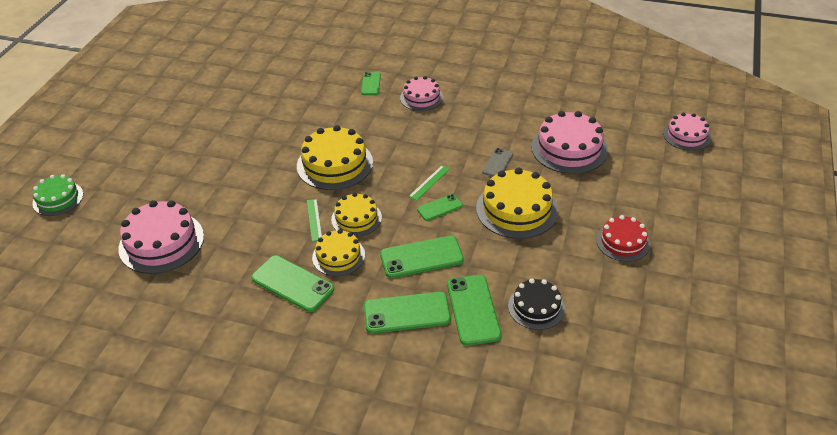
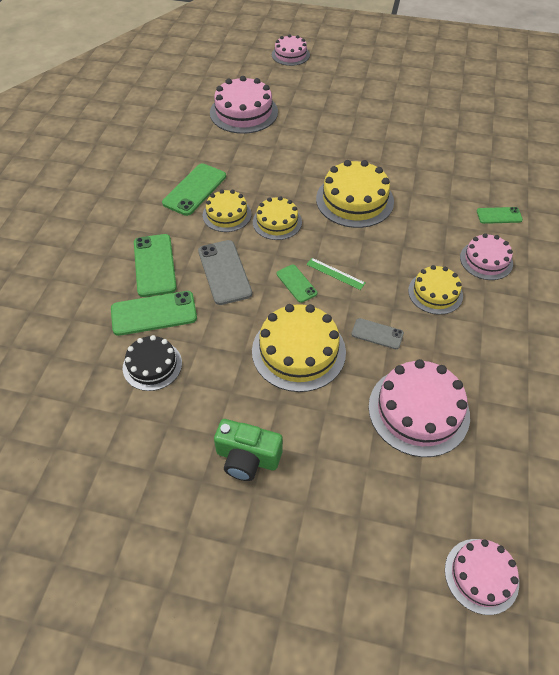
camera: 85 degrees right, 10 degrees up
(58, 199) = (290, 55): green cake -> pink cake
(314, 219) = (274, 194): green ruler -> none
(421, 257) = (224, 272): green phone -> grey phone
(455, 128) = (435, 293): none -> yellow cake
(622, 242) = (247, 458): red cake -> green camera

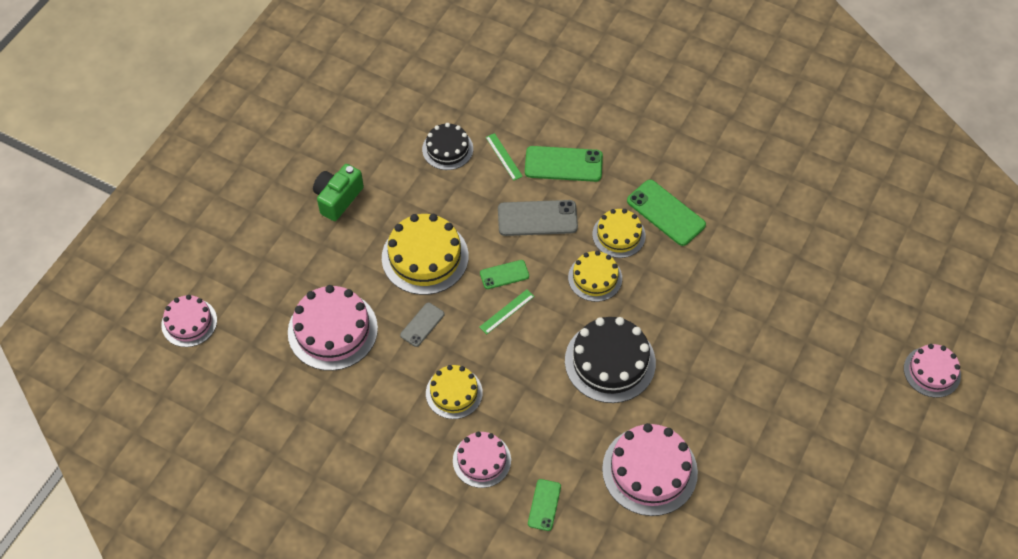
camera: 105 degrees right, 5 degrees up
(154, 313) = (503, 156): green phone -> green ruler
(244, 112) = (801, 286): pink cake -> pink cake (649, 470)
(354, 200) = (610, 361): yellow cake -> black cake

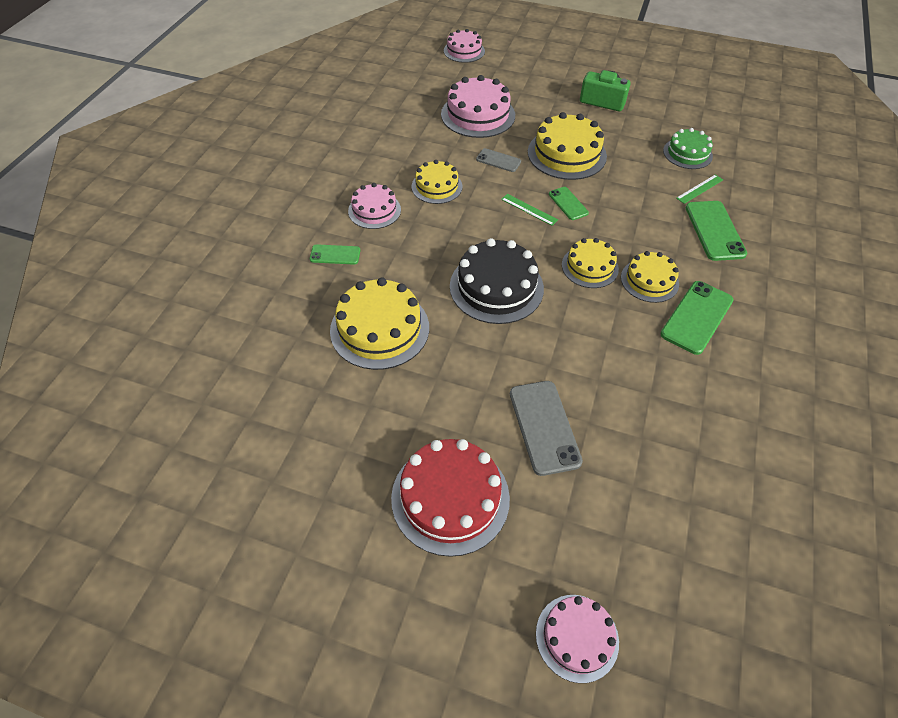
camera: 80 degrees right, 5 degrees down
(447, 149) = (687, 153): black cake -> green cake
(537, 218) = (640, 219): grey phone -> grey phone (544, 427)
(649, 470) = (379, 329): pink cake -> yellow cake
(826, 435) = (450, 497): none -> red cake

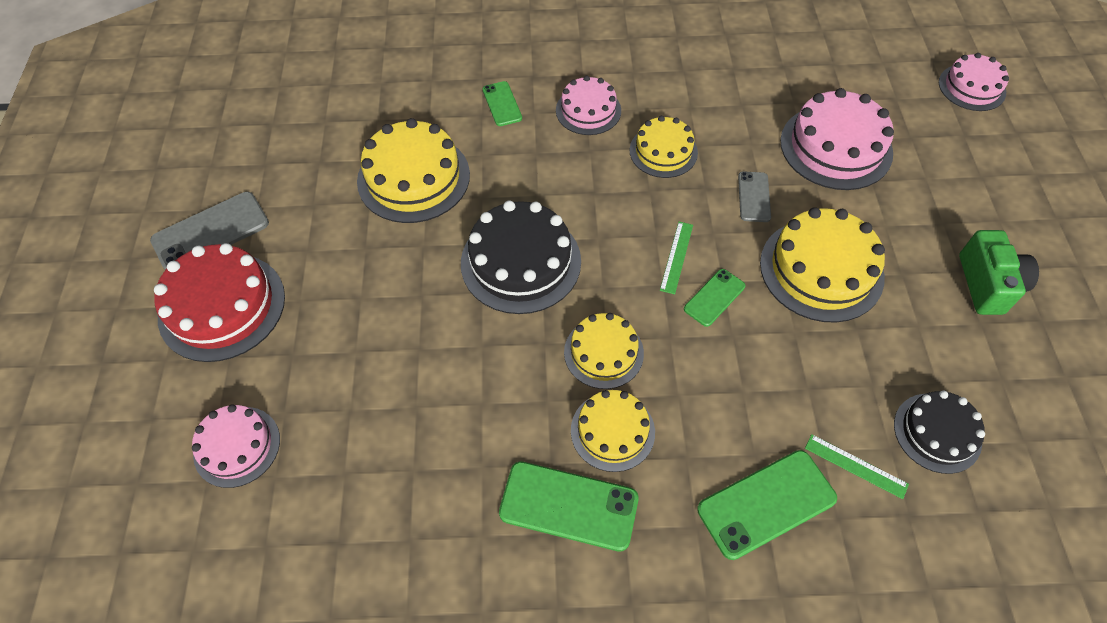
camera: 70 degrees right, 5 degrees up
(544, 427) = (330, 366): grey phone -> grey phone (210, 232)
(577, 637) = (89, 459): pink cake -> pink cake (237, 446)
(687, 153) = (937, 432): green cake -> black cake

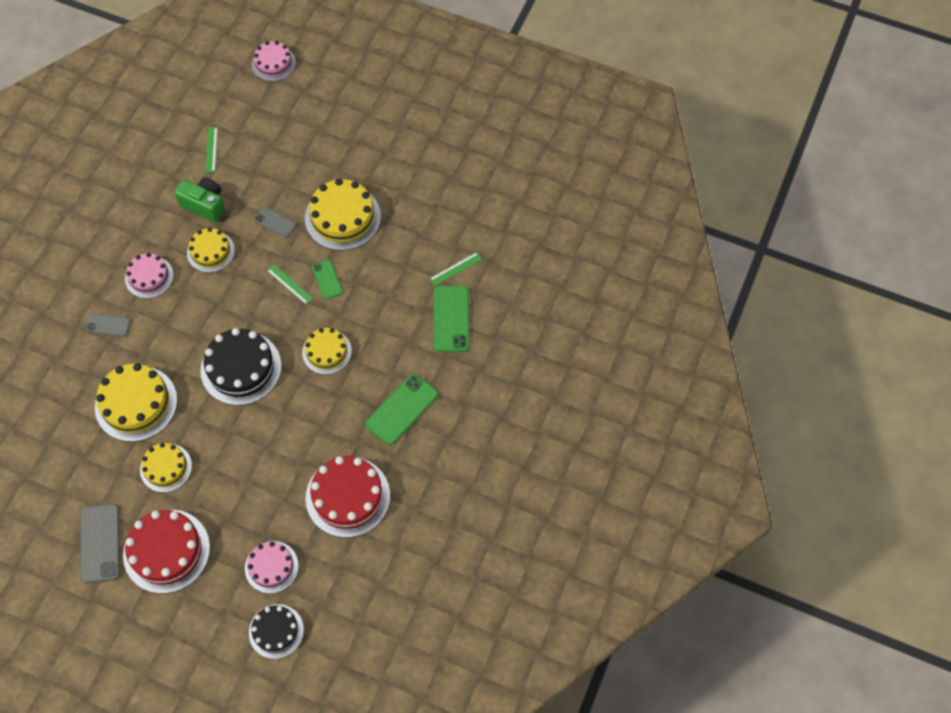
camera: 65 degrees left, 5 degrees up
(387, 498) = (347, 496): none -> red cake
(502, 104) = (108, 325): green phone -> grey phone
(612, 431) = (374, 369): yellow cake -> yellow cake (166, 467)
(800, 86) = (211, 149): none -> green ruler
(836, 147) = (268, 159): pink cake -> none
(937, 432) = (460, 223): black cake -> black cake (276, 631)
(987, 284) = (399, 146): green camera -> green camera (204, 205)

